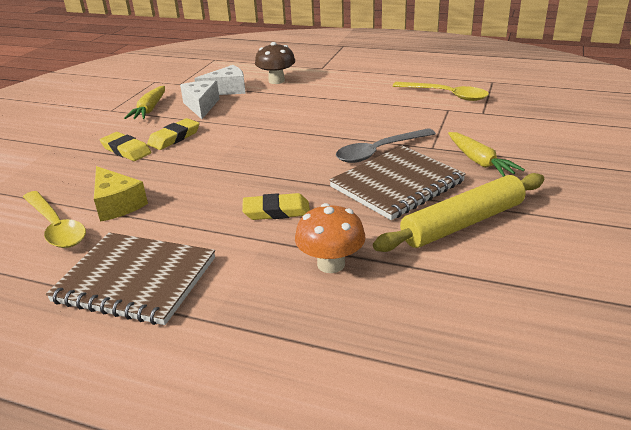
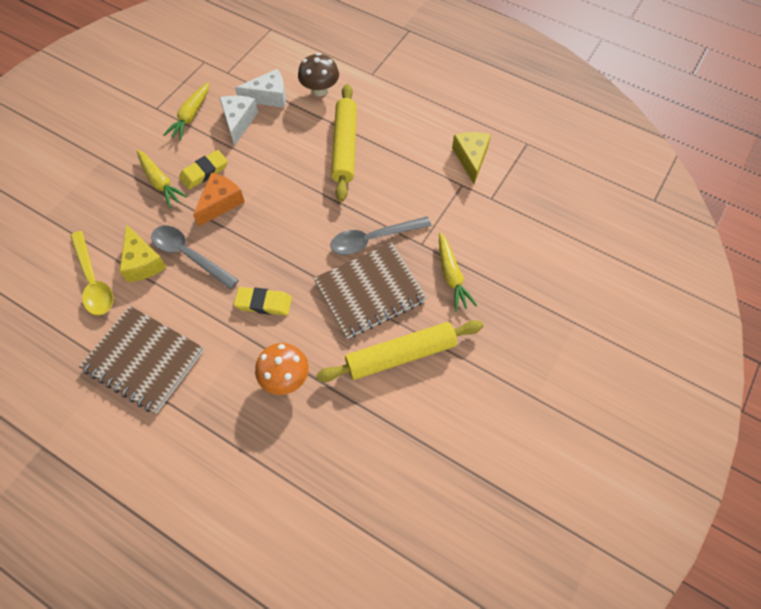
camera: 10 degrees right, 30 degrees up
(126, 150) = (160, 182): yellow eraser -> yellow carrot
(173, 191) = (189, 255): none -> grey spoon
(199, 153) = (220, 203): none -> orange cheese
(317, 105) = (344, 147): none -> yellow rolling pin
(446, 95) = (471, 158): yellow spoon -> yellow cheese

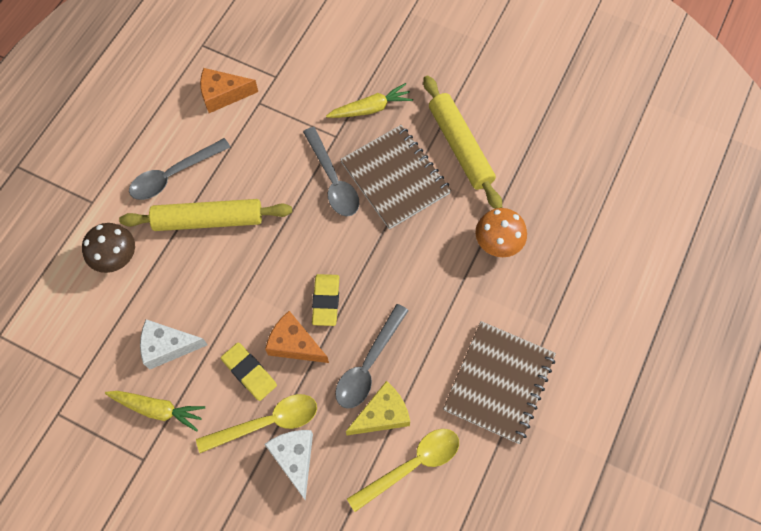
camera: 95 degrees left, 5 degrees up
(160, 182) = (267, 423): yellow carrot -> yellow spoon
(263, 303) = (419, 276): yellow eraser -> yellow eraser (326, 301)
(269, 96) = (126, 317): white cheese -> white cheese (294, 458)
(391, 124) = (173, 175): none -> grey spoon
(471, 158) = (223, 95): yellow cheese -> orange cheese

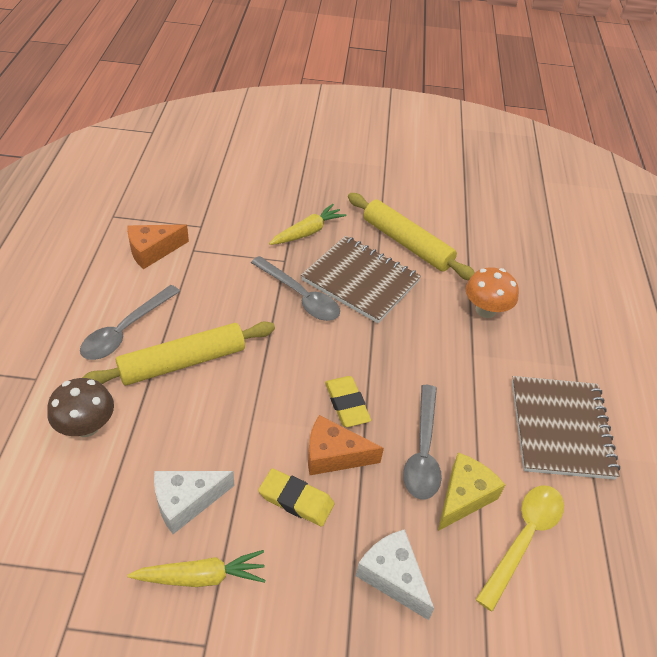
camera: 25 degrees left, 20 degrees down
(267, 423) = (342, 547): yellow spoon -> none

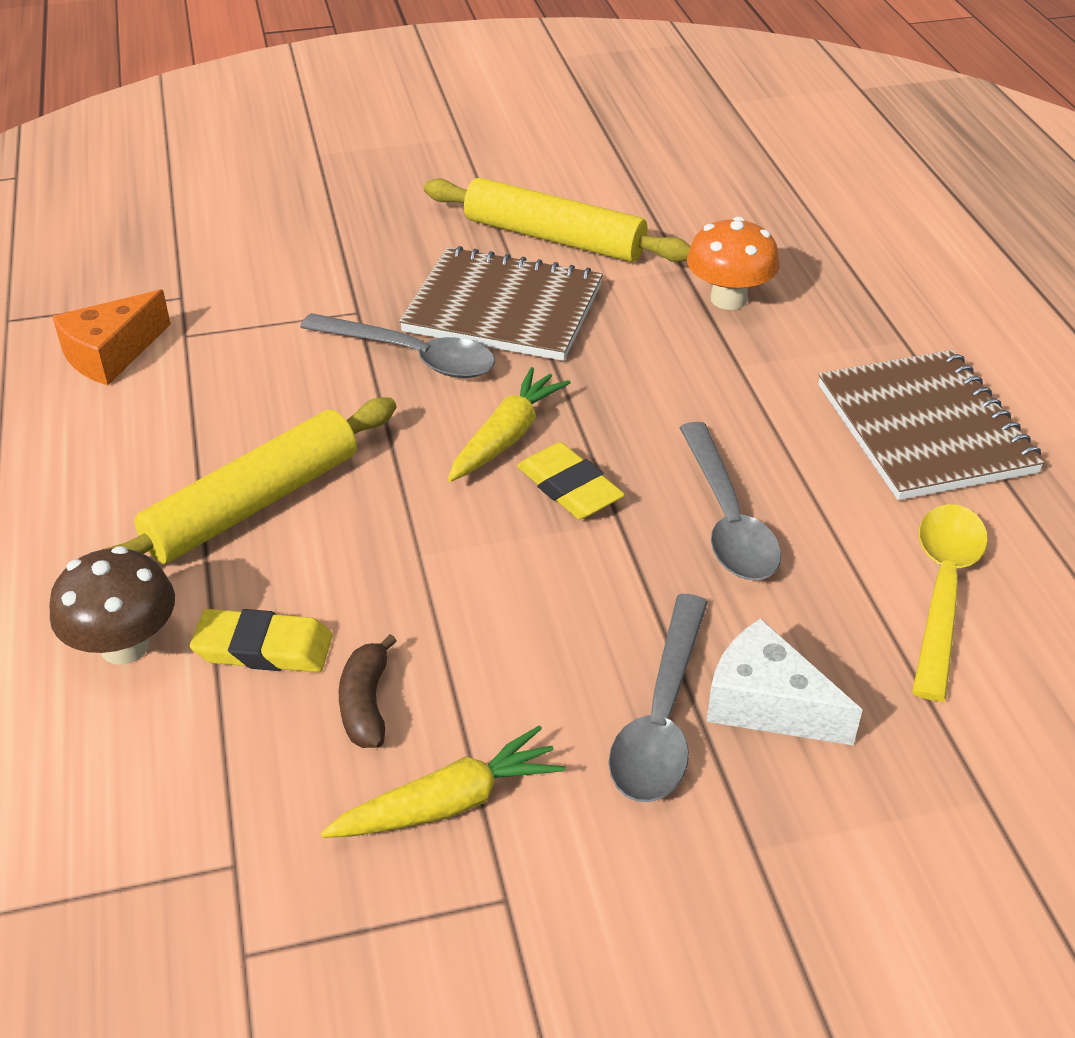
camera: 15 degrees left, 5 degrees down
(126, 330) = (123, 484): grey spoon -> grey spoon (661, 717)
(186, 502) = (366, 704): white cheese -> brown banana
(296, 500) = (554, 645): yellow eraser -> yellow eraser (263, 648)
(307, 232) = (377, 261): yellow carrot -> yellow carrot (506, 437)
(333, 455) = (584, 565): orange cheese -> none
(464, 496) = (823, 562): yellow cheese -> none

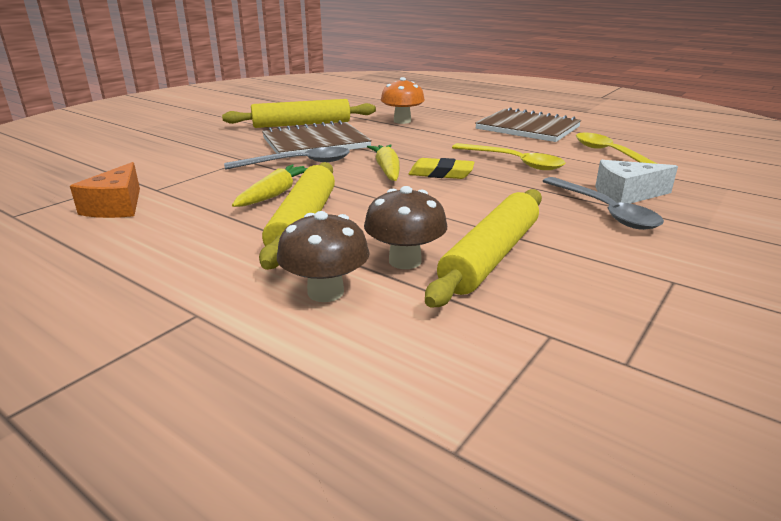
camera: 40 degrees left, 15 degrees down
(263, 648) = (405, 261): yellow eraser -> brown mushroom
(366, 704) = (491, 256): brown banana -> yellow rolling pin
(448, 803) = (590, 267): yellow carrot -> yellow carrot (275, 194)
(727, 519) = (513, 162): grey spoon -> yellow spoon

